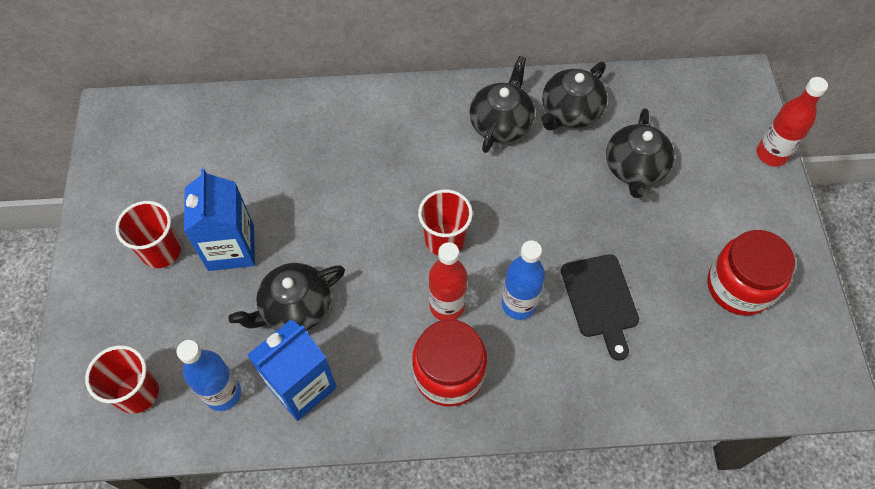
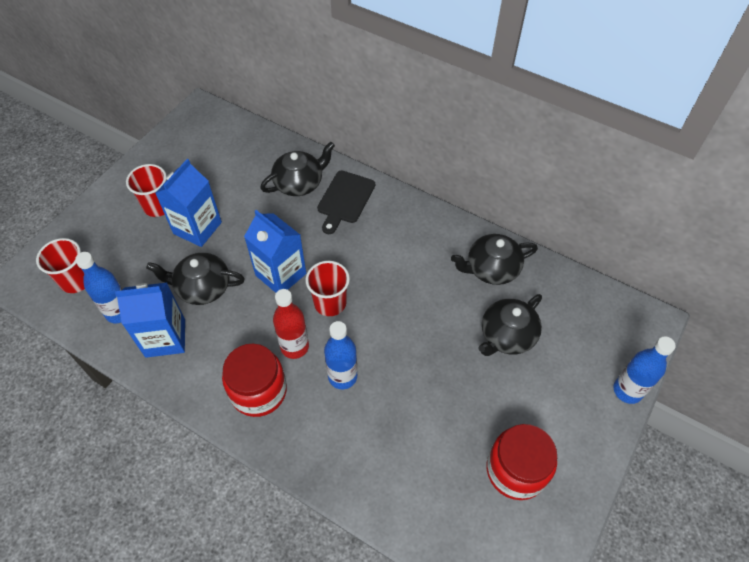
camera: 35 degrees right, 5 degrees down
(368, 242) = (281, 274): none -> blue carton
(501, 123) = (434, 248): black teapot -> black teapot (299, 183)
(600, 300) = (402, 411): black cutting board -> black cutting board (345, 199)
(771, 154) = (627, 390): red bottle -> blue bottle

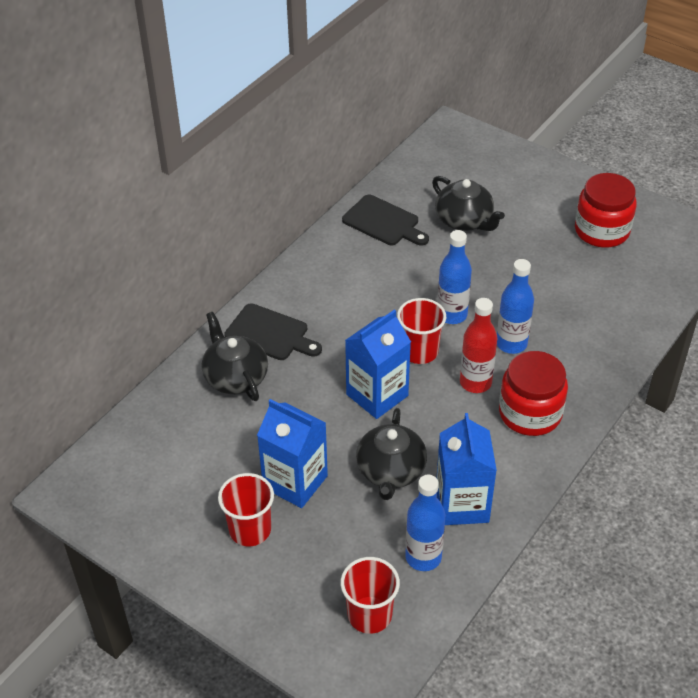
camera: 85 degrees left, 10 degrees down
(491, 269) = (383, 222): black teapot -> black cutting board
(627, 390) = (522, 153): blue bottle -> blue bottle (452, 315)

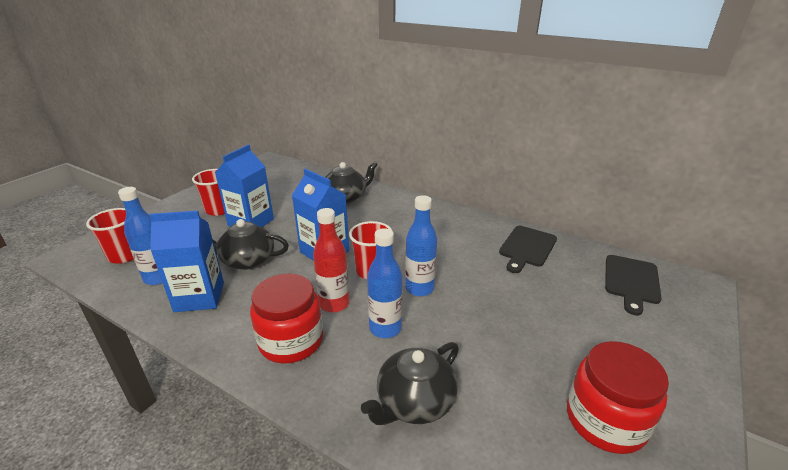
camera: 85 degrees right, 15 degrees down
(270, 334) = (386, 206): black cutting board -> black cutting board (631, 281)
(464, 220) = (556, 295): black teapot -> black teapot (414, 402)

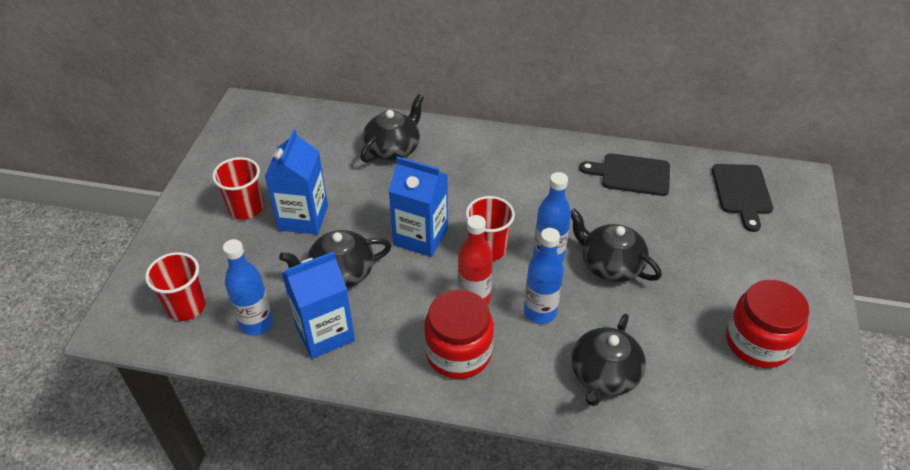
camera: 20 degrees left, 15 degrees up
(473, 307) = (610, 264): none -> black teapot
(527, 248) = (631, 174): black cutting board -> black cutting board turned 90 degrees clockwise

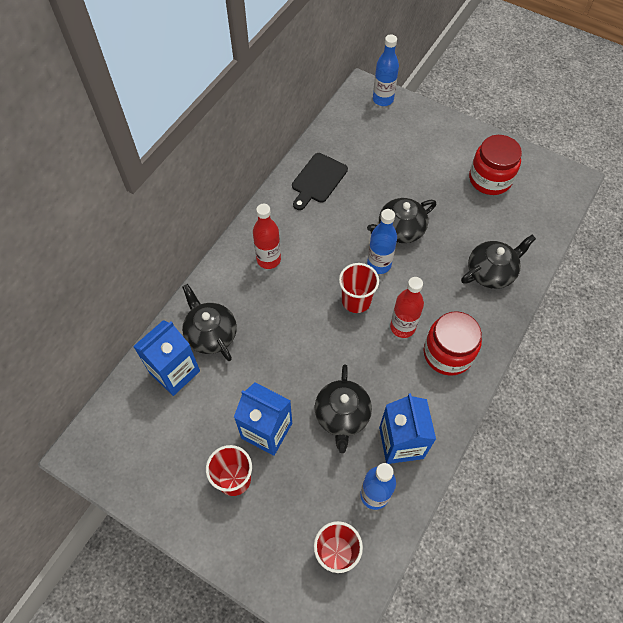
camera: 70 degrees left, 15 degrees up
(421, 237) = (325, 344): blue carton -> blue carton (174, 372)
(501, 164) = (268, 259): none -> red bottle
(540, 312) = (428, 289): blue bottle -> blue bottle (383, 99)
(604, 375) = (491, 272): black teapot -> black teapot turned 75 degrees counterclockwise
(742, 192) = (363, 125): black cutting board -> none

